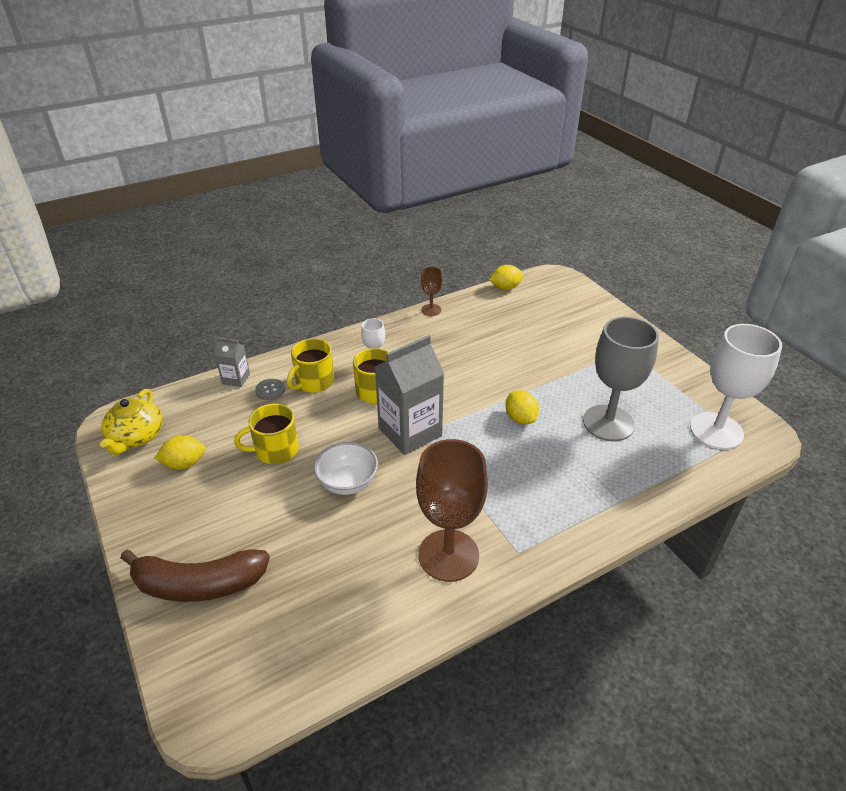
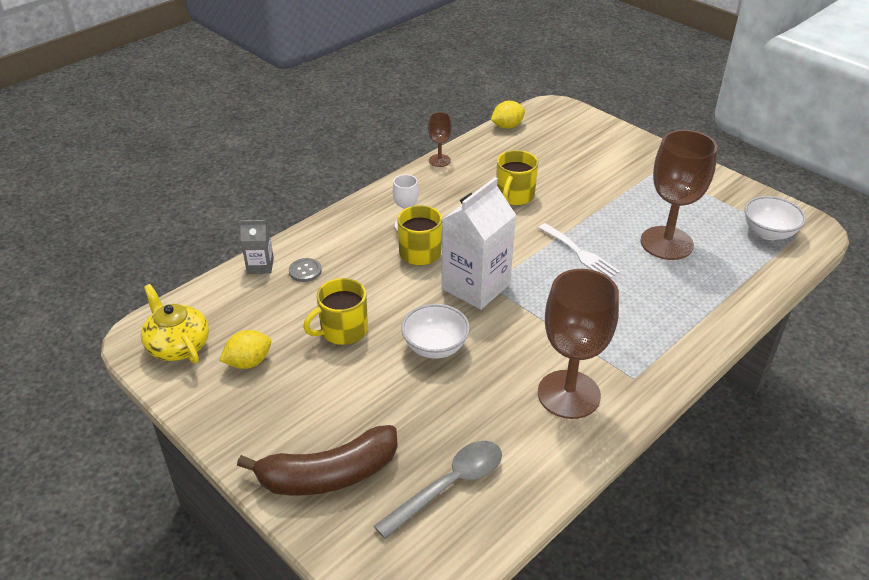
camera: 15 degrees left, 0 degrees up
(136, 437) = (178, 345): yellow teapot -> yellow teapot turned 150 degrees clockwise
(297, 621) = (449, 486): none -> grey spoon
(314, 382) = (349, 254): yellow mug -> yellow mug (514, 196)
(410, 432) = (476, 286): grey carton -> white carton
(520, 418) = (580, 253): yellow lemon -> white fork
(608, 423) = (666, 243): grey goblet -> brown goblet
(716, 431) = (768, 233): white goblet -> white bowl

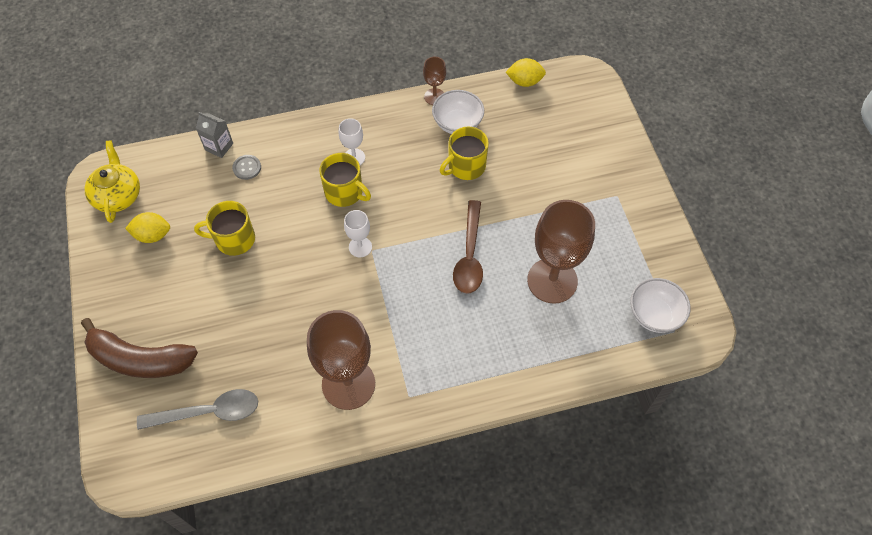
camera: 30 degrees right, 20 degrees up
(435, 347) = (287, 289): white bowl -> white bowl (457, 124)
(476, 286) = (360, 247): white carton -> white goblet
(580, 253) = (469, 255): white fork -> brown spoon

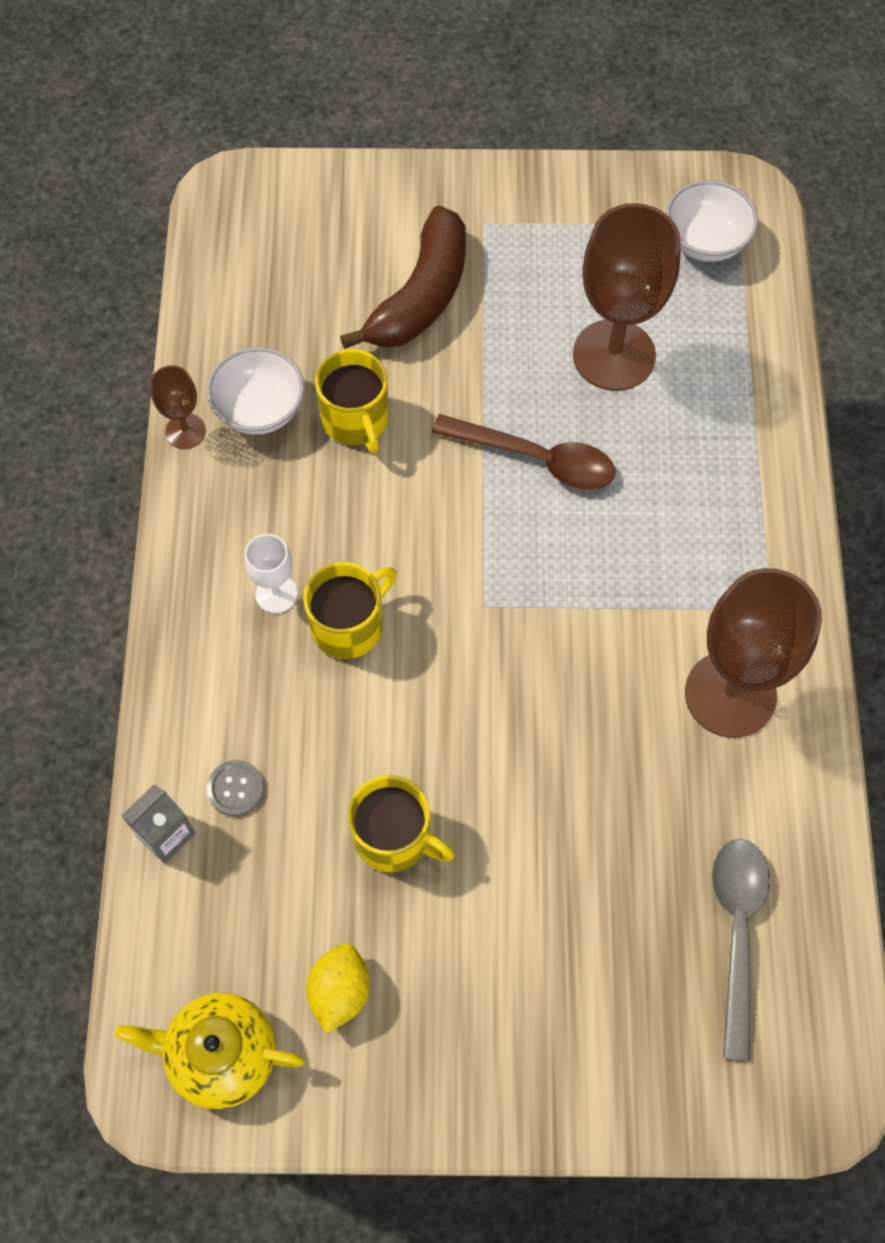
camera: 75 degrees left, 5 degrees up
(140, 359) = (607, 1044): brown banana -> brown banana (420, 296)
(234, 239) = (394, 837): yellow mug -> yellow mug turned 75 degrees counterclockwise
(360, 247) = (472, 623): white goblet -> none
(524, 81) = (205, 284): yellow lemon -> none

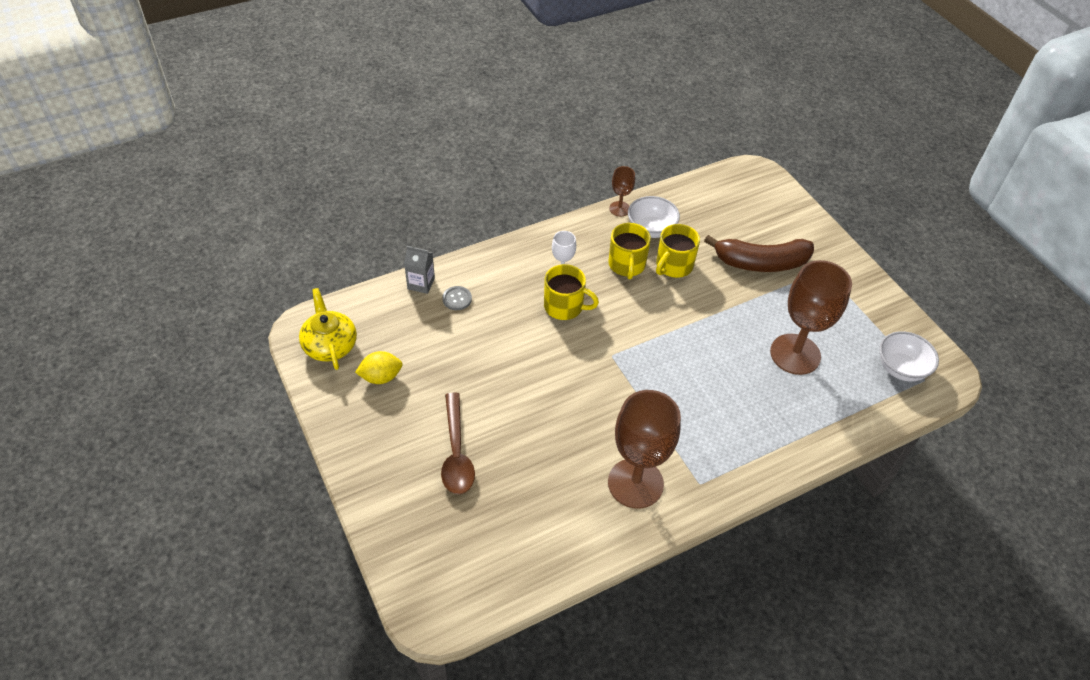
camera: 60 degrees right, 15 degrees down
(394, 837) = (468, 367): yellow mug -> yellow mug (626, 265)
(536, 459) = (708, 344): brown spoon -> brown spoon (456, 453)
(737, 932) = (501, 537): grey spoon -> none

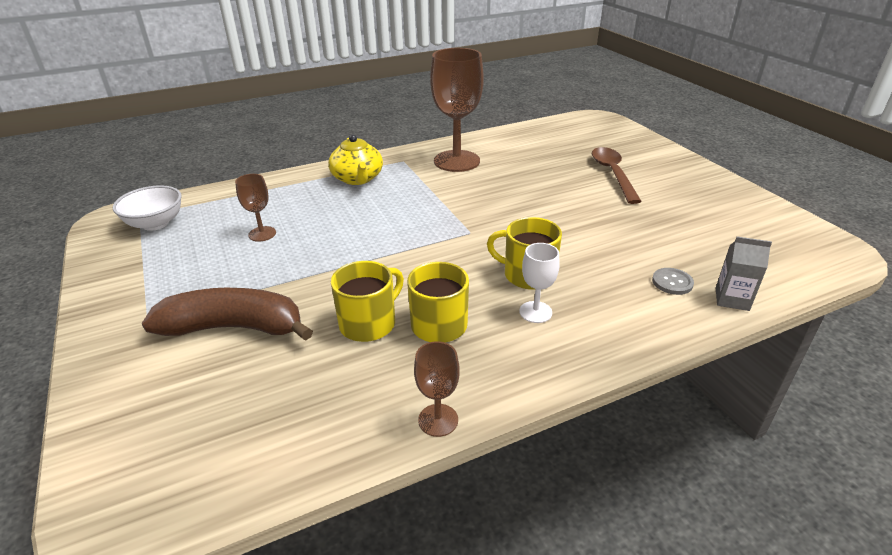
camera: 175 degrees left, 15 degrees down
(330, 345) = (795, 239): yellow teapot -> yellow teapot (357, 178)
(381, 377) = (716, 216): yellow lemon -> none
(651, 229) = (388, 379): white bowl -> none
(795, 354) = (262, 234): brown goblet -> brown goblet, size x0.48

